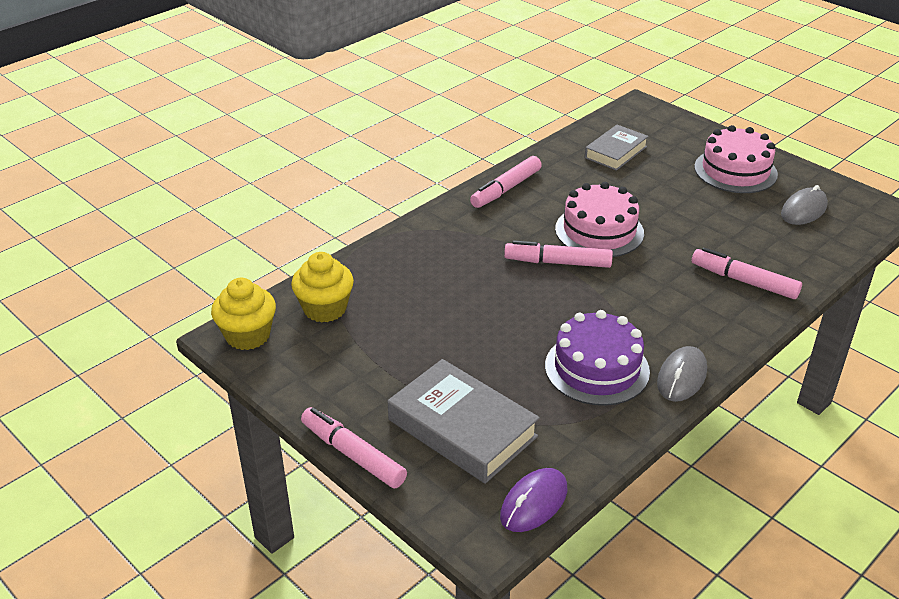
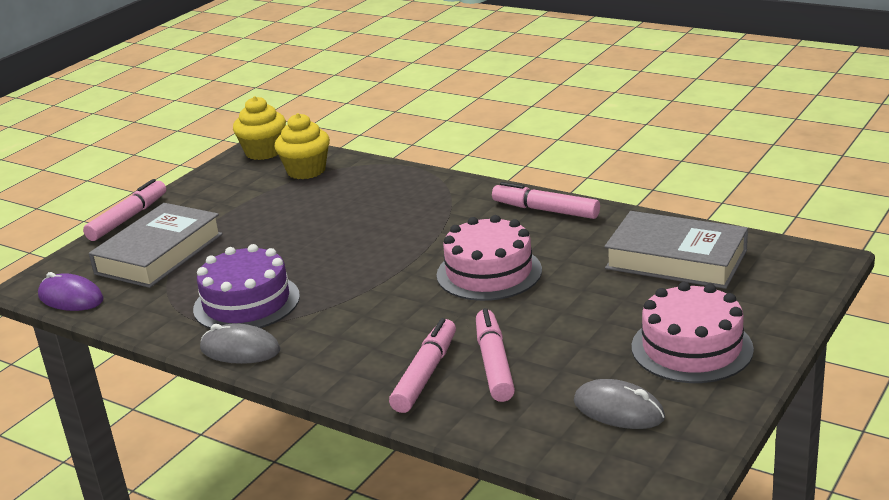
camera: 80 degrees right, 10 degrees down
(557, 262) = (417, 258): pink marker -> pink marker (494, 363)
(616, 152) = (676, 259): grey book -> grey book, size x1.57

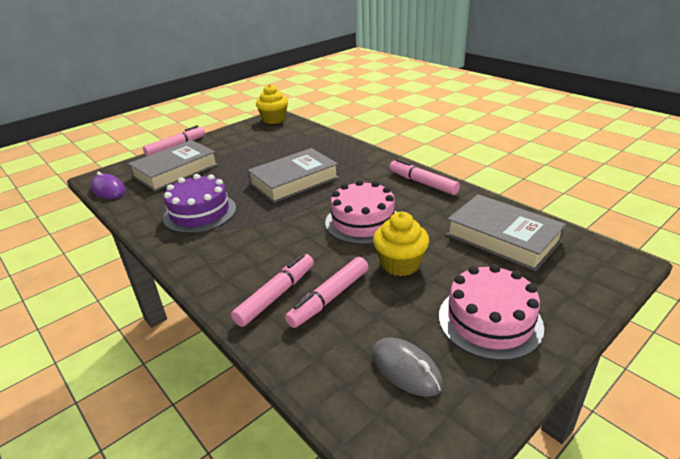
camera: 15 degrees right, 5 degrees up
(240, 350) = (172, 246): grey mouse -> none
(306, 171) = (290, 134): yellow cupcake -> yellow cupcake (400, 264)
(359, 237) = (294, 181): none -> grey book
(494, 363) = (329, 298): pink marker -> pink marker turned 150 degrees counterclockwise

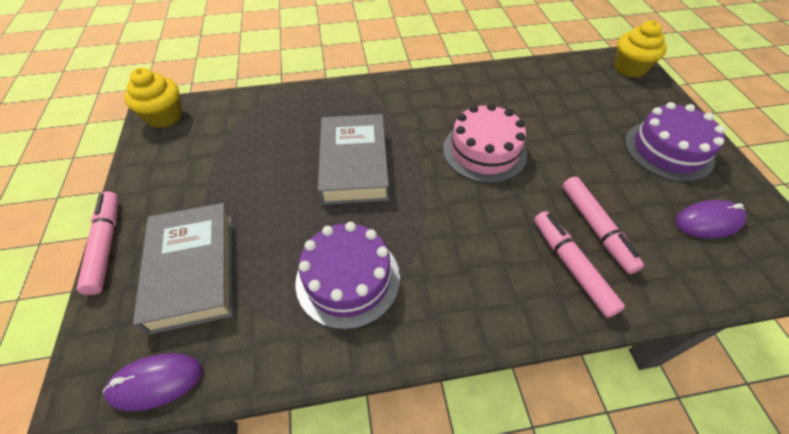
camera: 60 degrees left, 20 degrees up
(400, 264) = (570, 160): yellow cupcake -> yellow cupcake (629, 68)
(406, 369) = (708, 221): grey mouse -> purple mouse
(422, 183) = (448, 85): pink marker -> none
(490, 321) = (668, 150): pink cake -> purple cake
(503, 238) = (568, 90): grey book -> none

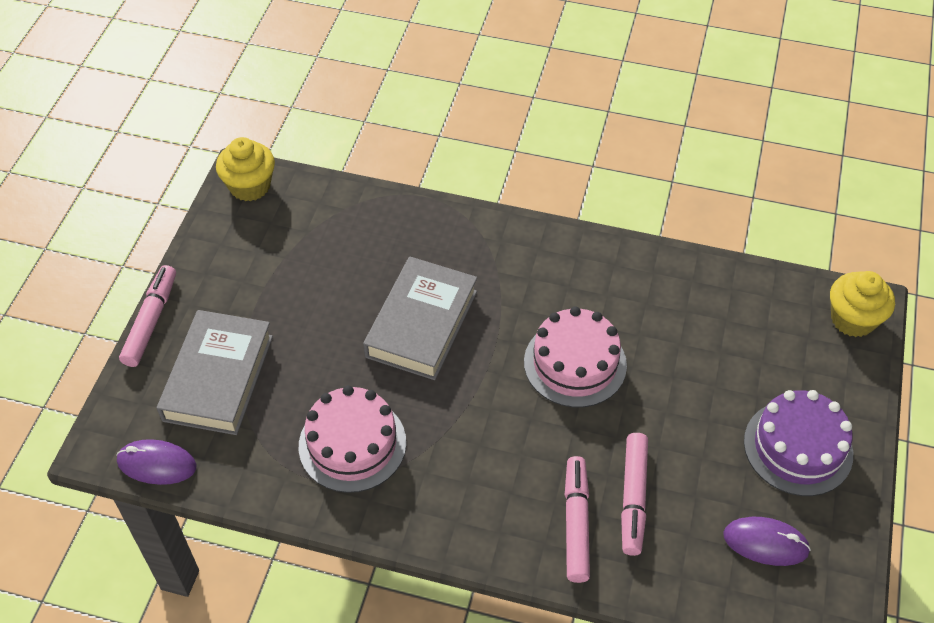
camera: 25 degrees right, 0 degrees up
(348, 279) = (352, 444): purple cake -> pink cake

